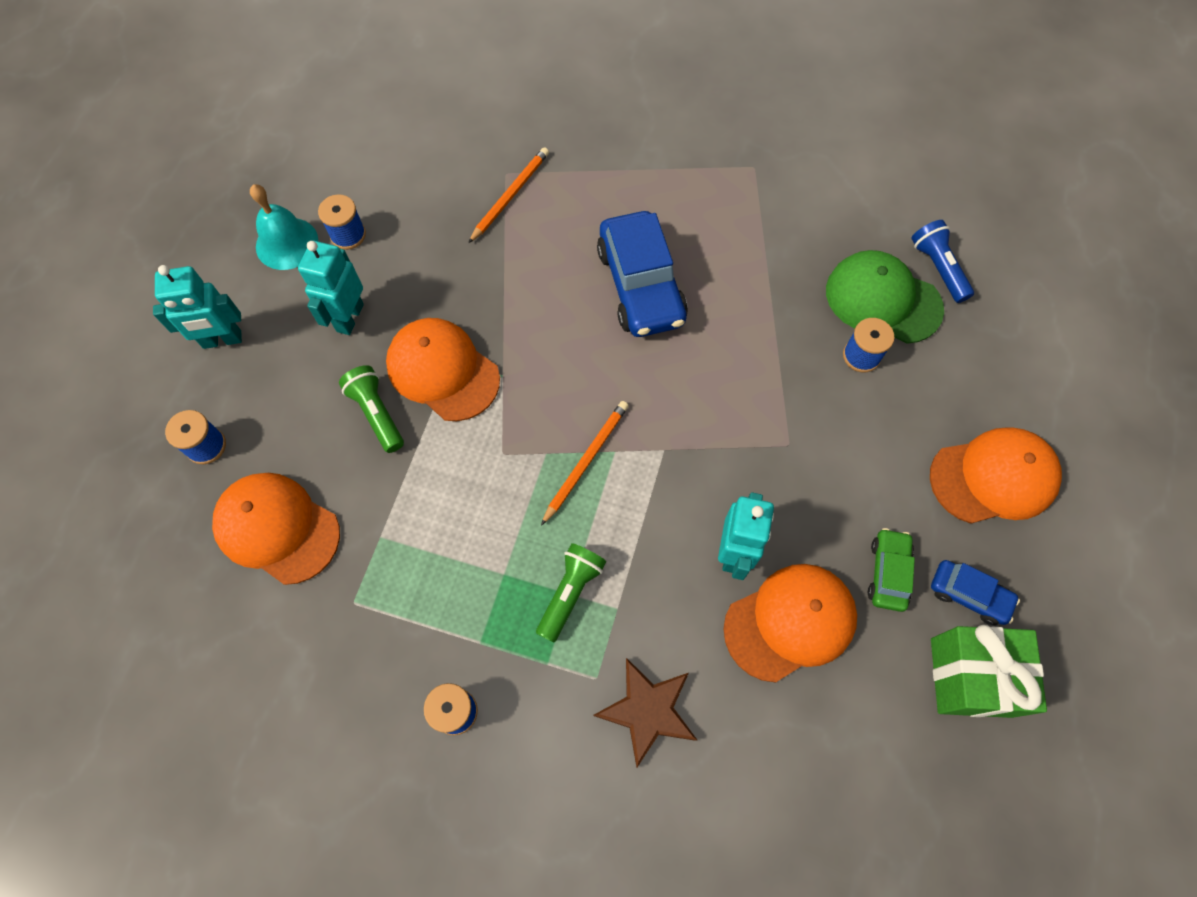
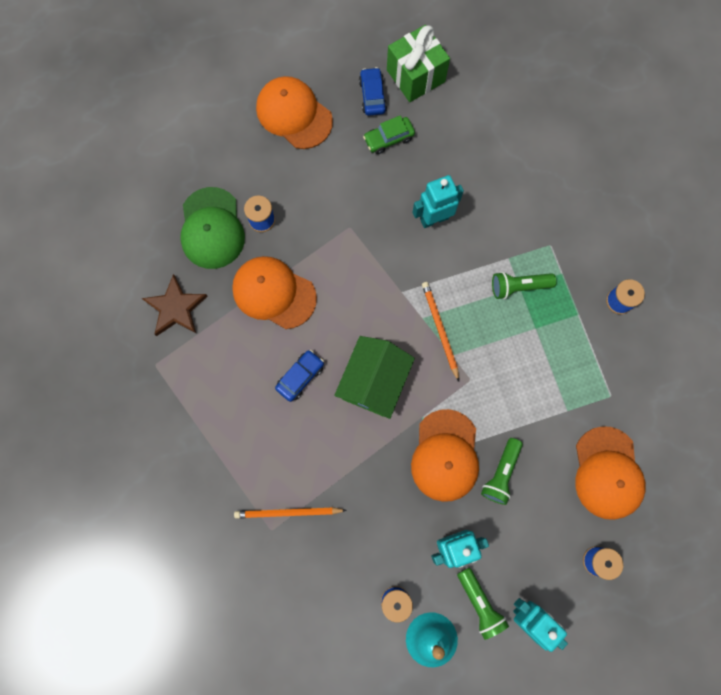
camera: 125 degrees left, 10 degrees up
(276, 305) = (479, 603): none -> green flashlight
(579, 352) = (374, 382): none -> green house
(586, 461) = (440, 330): orange pencil -> orange pencil turned 75 degrees clockwise
(641, 285) = (300, 377): blue car -> blue car, size x0.52
(648, 711) = (546, 210): brown star -> brown star (176, 308)
(790, 622) = (451, 170): orange cap -> orange cap (274, 293)
(938, 268) = (165, 209): blue flashlight -> none

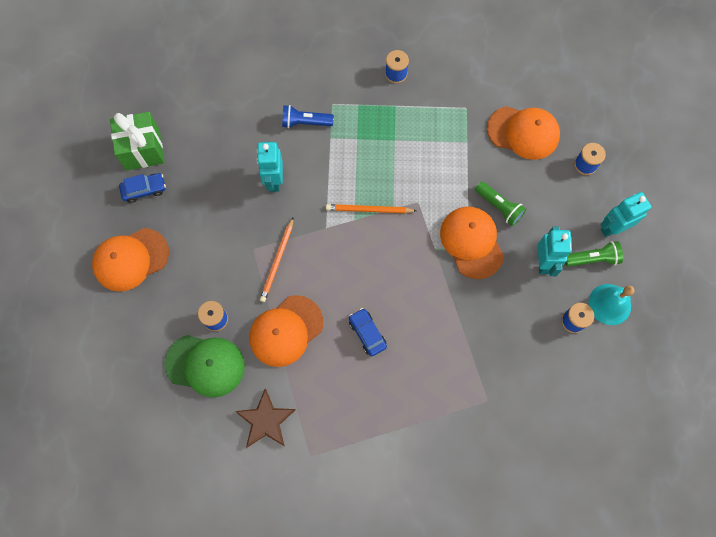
camera: 70 degrees left, 5 degrees down
(288, 512) = (477, 382): orange pencil -> orange pencil (277, 261)
(372, 96) = (144, 190): blue car -> blue car turned 150 degrees clockwise
(374, 382) = (393, 276): green house -> none
(389, 138) = (189, 190): green car -> none
(445, 455) = (471, 242): orange cap -> orange cap turned 135 degrees counterclockwise
(515, 225) = (305, 122): none -> blue flashlight
(518, 287) = (356, 139): green flashlight -> none

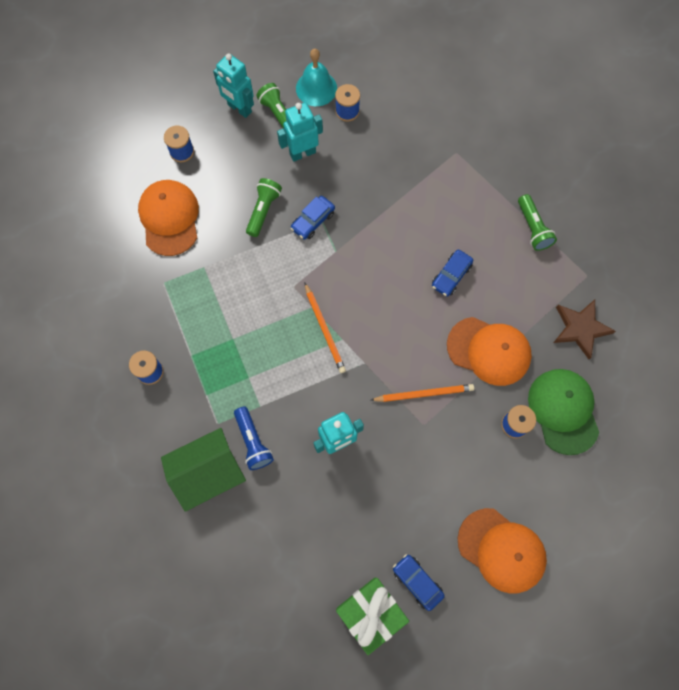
camera: 115 degrees left, 0 degrees up
(298, 85) = (208, 473): none -> green house
(379, 431) = (533, 228): none -> green flashlight
(471, 242) = (313, 221): orange cap -> blue car

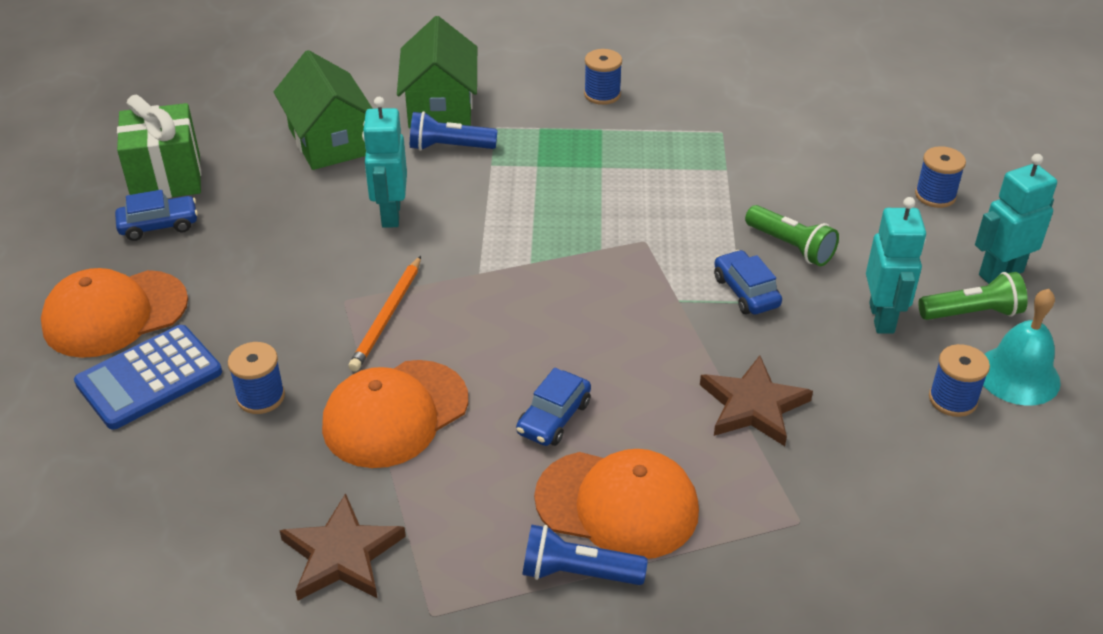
camera: 115 degrees right, 30 degrees down
(169, 218) = (821, 158): orange cap -> orange cap (617, 504)
(281, 525) = (330, 141): none -> green house
(324, 329) = (557, 250): orange pencil -> none
(395, 192) = (753, 406): none -> brown star
(451, 276) = (554, 418): blue car -> blue car turned 120 degrees counterclockwise
(533, 228) = (577, 572): green flashlight -> blue flashlight
(534, 493) = (149, 378): none -> blue calculator
(563, 411) = (230, 465): green cap -> none

